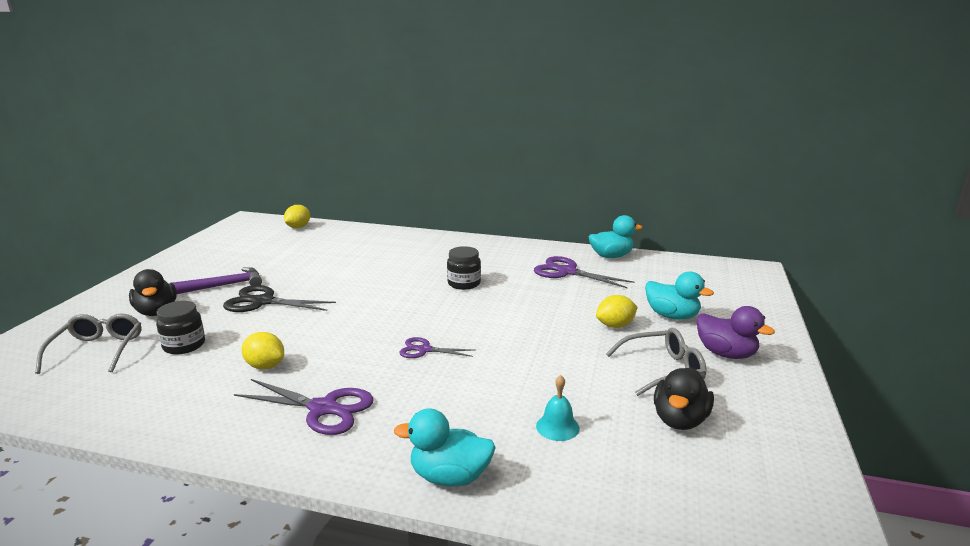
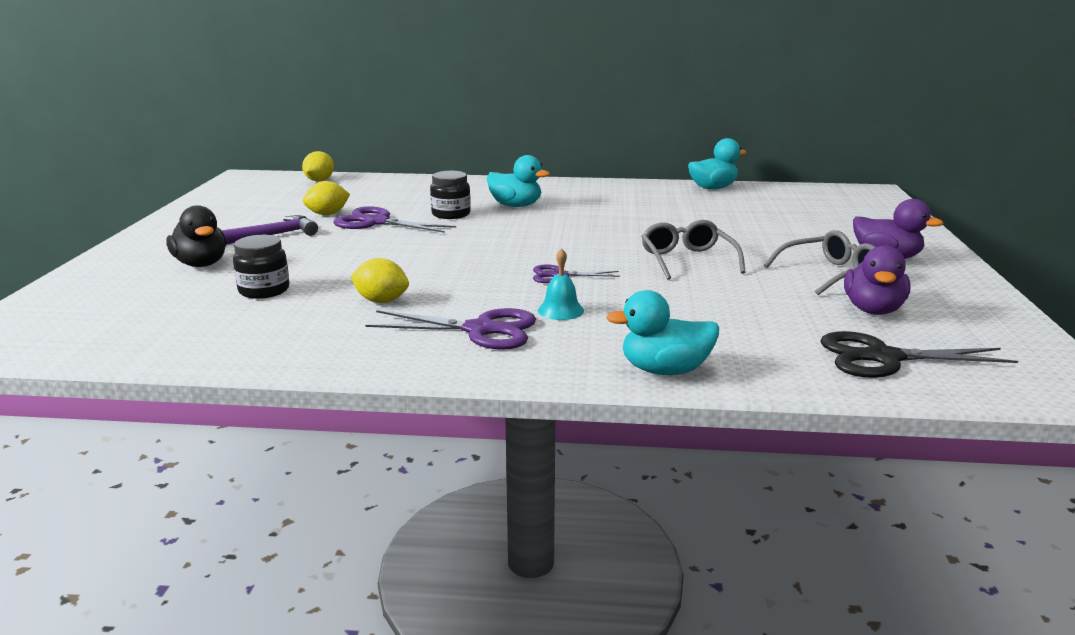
camera: 10 degrees left, 0 degrees up
(97, 350) = (155, 302): grey glasses -> grey glasses (687, 260)
(263, 302) = (331, 248): black scissors -> black scissors (883, 358)
(464, 283) = (562, 219): black jar -> black jar (451, 214)
(557, 427) = (751, 324): turquoise bell -> turquoise bell (560, 310)
(567, 272) = (673, 203): purple scissors -> purple scissors (377, 222)
(615, 326) = (756, 243): yellow lemon -> yellow lemon (327, 214)
(672, 316) = (811, 232): turquoise duck -> turquoise duck (515, 205)
(679, 420) = (873, 310): black duck -> purple duck

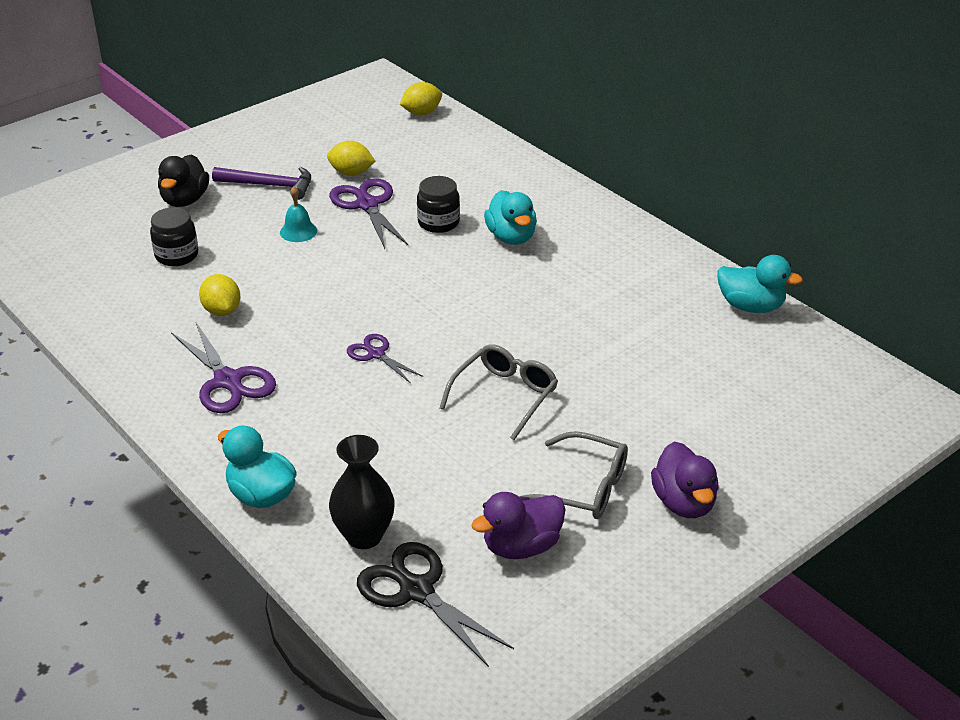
camera: 45 degrees right, 15 degrees up
(560, 310) = (307, 394): turquoise bell -> turquoise bell (298, 231)
(784, 352) = (364, 536): none -> black vase

